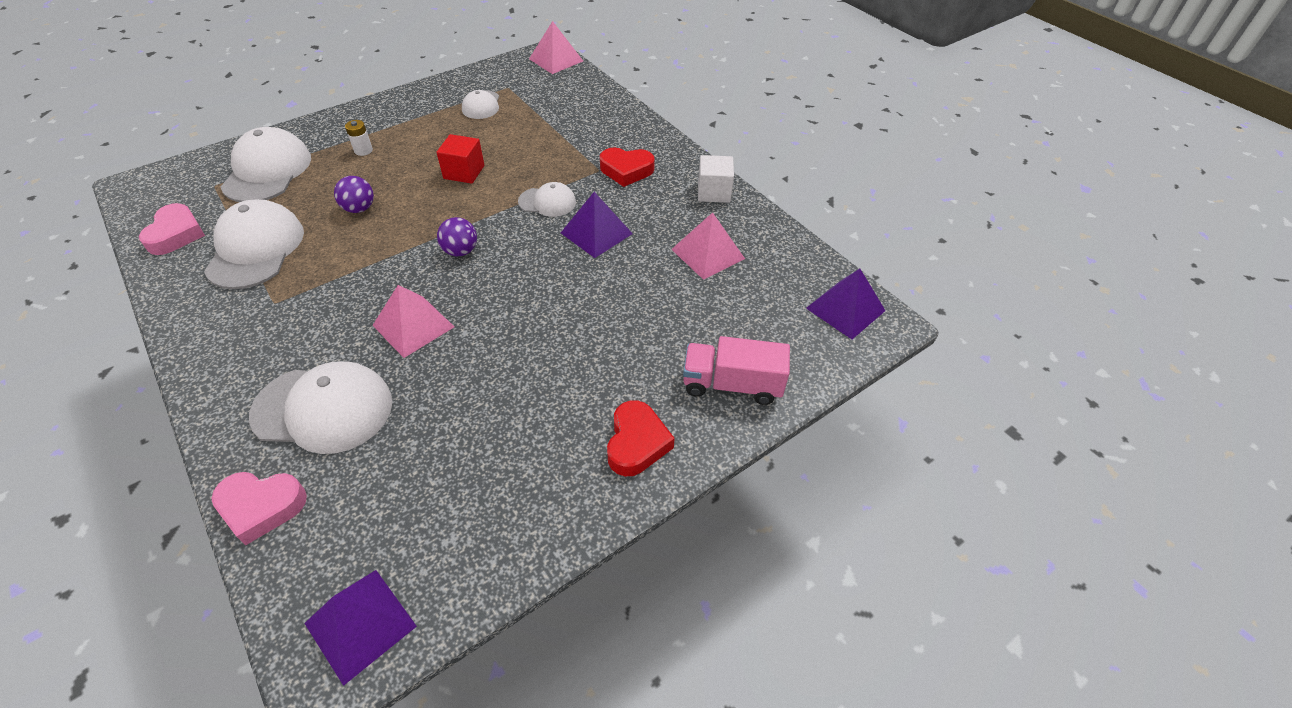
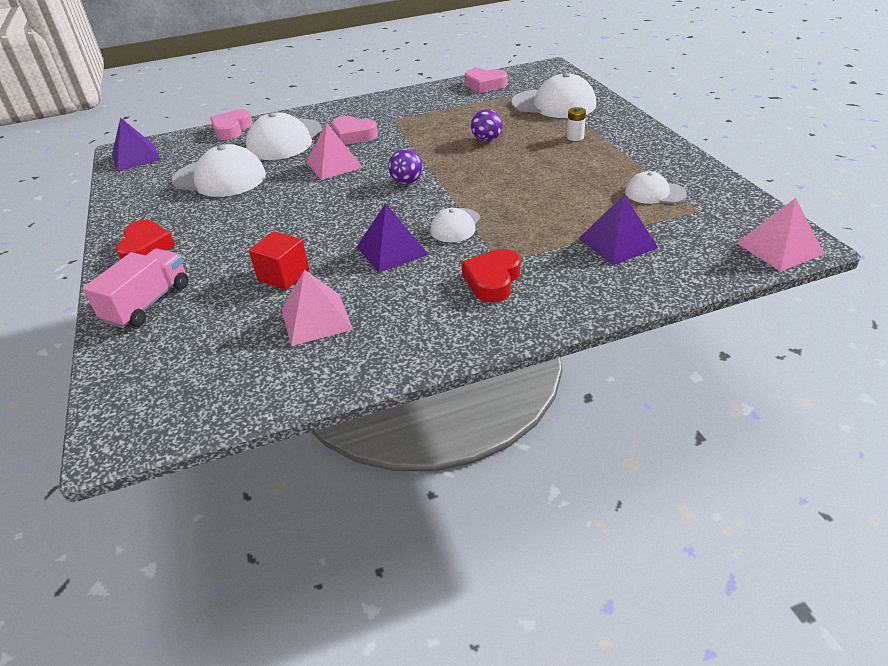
camera: 110 degrees right, 10 degrees down
(256, 249) = (455, 109): white cap -> white cap (220, 178)
(322, 331) = (353, 135): none -> pink heart
(464, 172) = (524, 183): red cube -> red cube (283, 275)
(636, 443) = (146, 248): red heart -> red heart turned 120 degrees counterclockwise
(714, 192) = (421, 344): white cube -> none
(845, 309) = (159, 409): purple pyramid -> purple pyramid (617, 243)

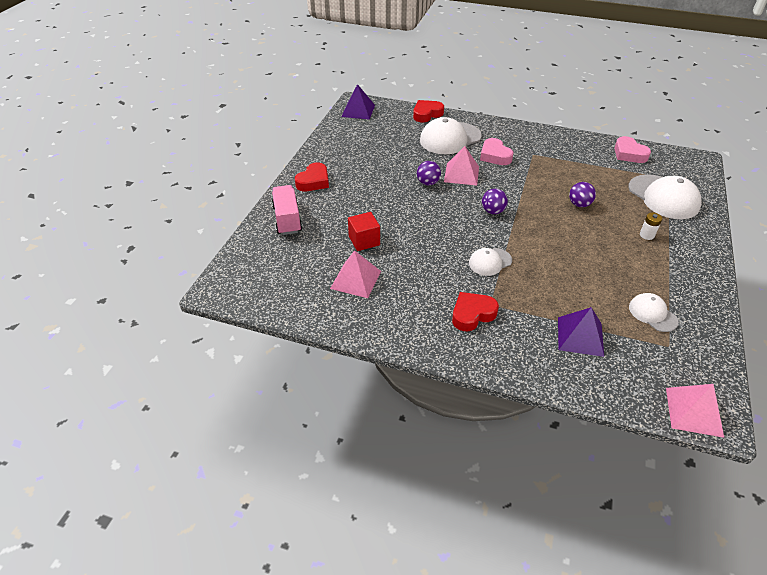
camera: 35 degrees right, 5 degrees up
(148, 303) = (287, 219): pink truck -> pink truck turned 75 degrees counterclockwise
(220, 178) = (389, 150): white cap -> none
(232, 129) = (427, 114): pink heart -> red heart
(303, 188) = (428, 183): none -> purple ball
(391, 250) = (436, 258): purple pyramid -> none

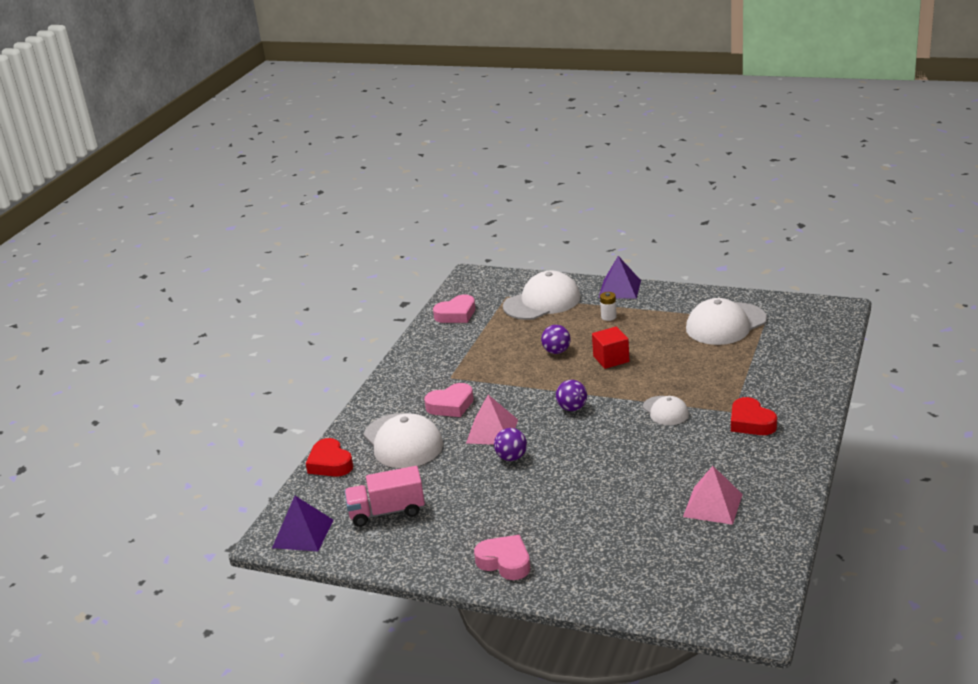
camera: 85 degrees left, 15 degrees down
(287, 219) = (598, 577): pink truck -> pink truck (387, 512)
(313, 181) = (505, 562): red heart -> pink heart
(364, 240) = (638, 504): red cube -> red cube (611, 359)
(580, 336) = (765, 362): purple pyramid -> purple pyramid (619, 289)
(652, 314) = (725, 324): white cap -> white cap, size x1.81
(694, 411) = (835, 317): pink pyramid -> none

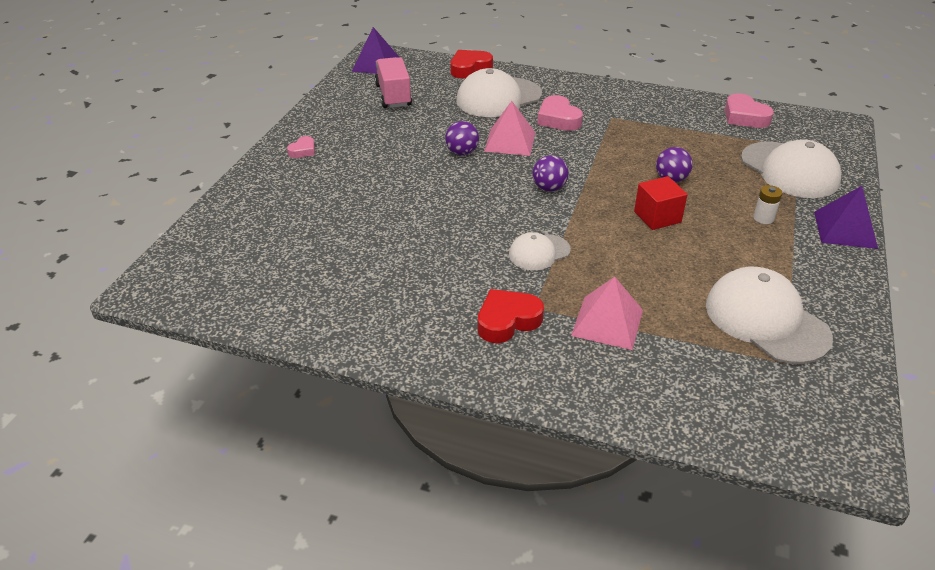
camera: 85 degrees right, 10 degrees up
(505, 562) = (303, 151): pink heart -> pink heart, size x0.58
(712, 505) = (346, 275): pink pyramid -> pink pyramid (607, 322)

